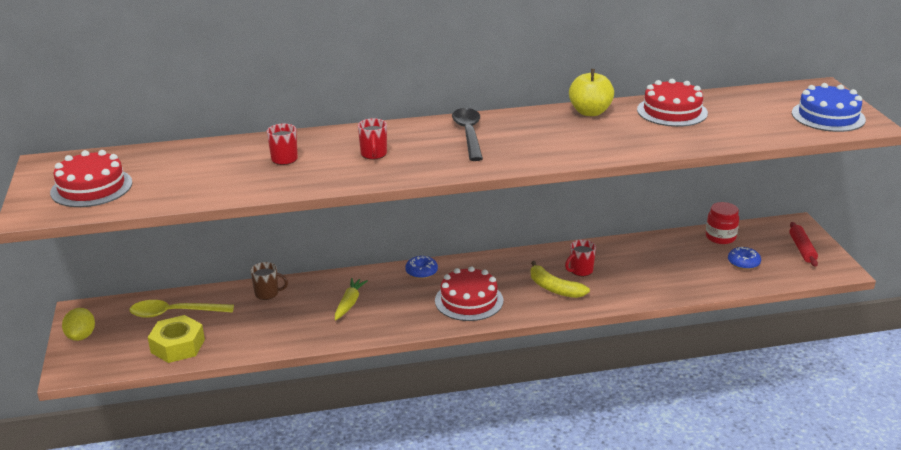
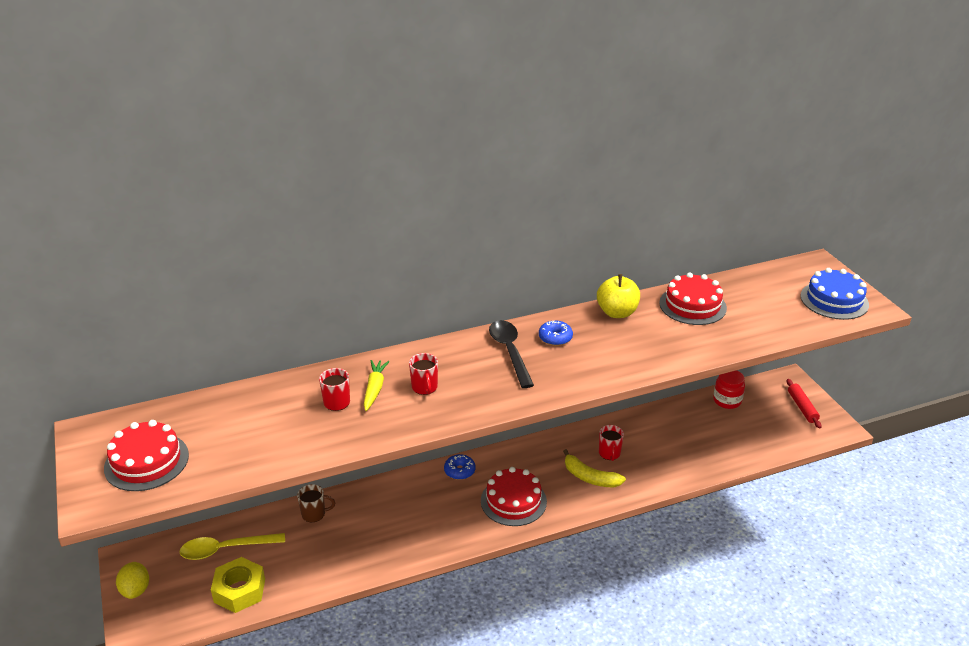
camera: 10 degrees left, 5 degrees up
(349, 303) = (399, 517): yellow carrot -> yellow carrot (374, 389)
(580, 271) = (609, 453): red mug -> red mug turned 45 degrees counterclockwise
(743, 263) = (754, 429): blue donut -> blue donut (555, 338)

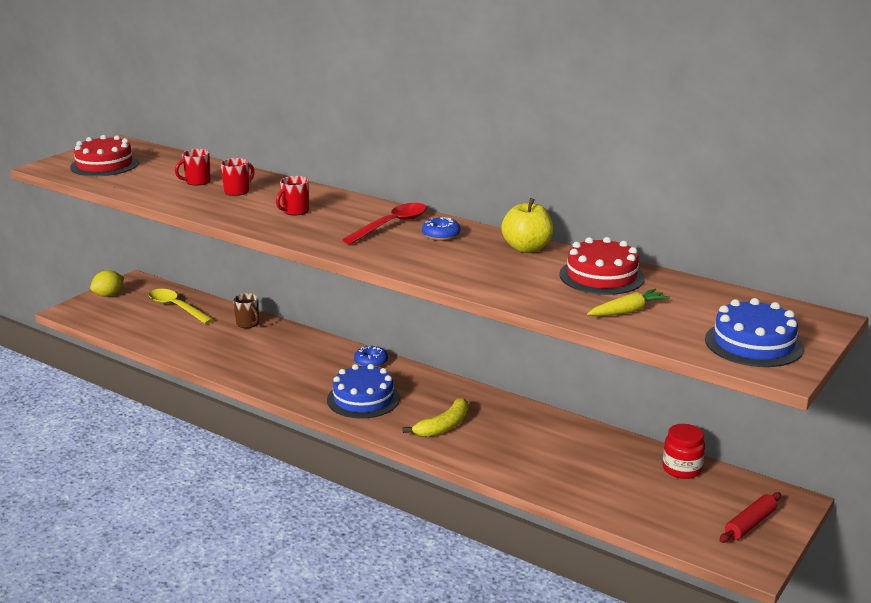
camera: 55 degrees right, 10 degrees down
(239, 590) = (141, 328): yellow nut -> none
(374, 389) = (270, 197): yellow carrot -> yellow carrot (628, 311)
(510, 351) = (392, 225): black spoon -> red spoon
(513, 501) = (363, 399): red cake -> blue cake
(590, 477) = (444, 426): yellow banana -> yellow banana turned 135 degrees counterclockwise
(609, 453) = (492, 425): red mug -> red mug (197, 182)

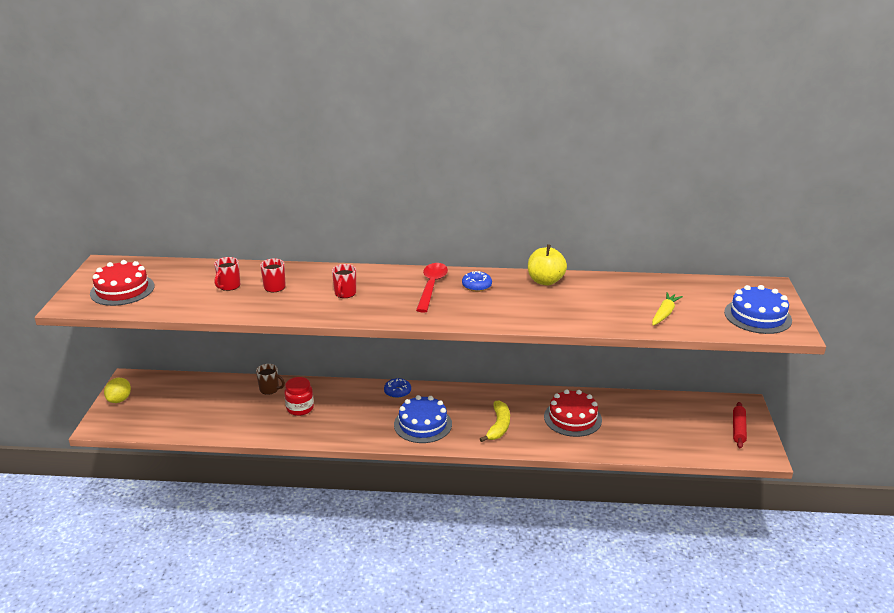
camera: 30 degrees left, 5 degrees up
(176, 307) = (194, 393): yellow spoon -> none
(601, 276) = (617, 291): red cake -> red cake (572, 418)
(682, 469) = (668, 405): red jar -> red jar (300, 408)

